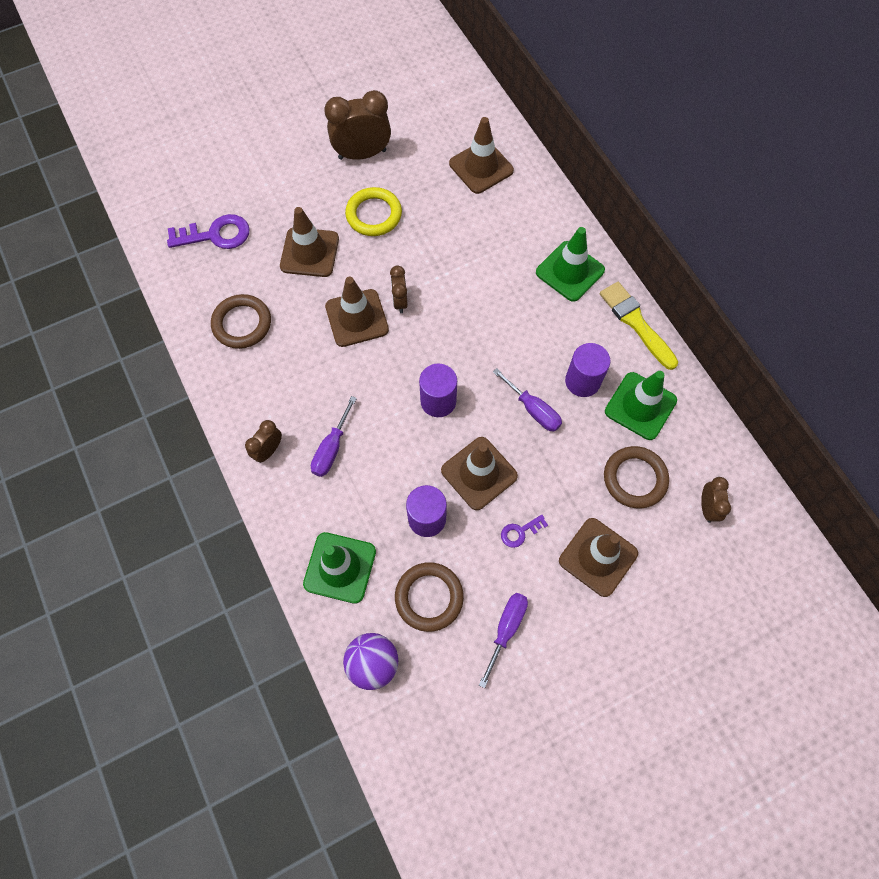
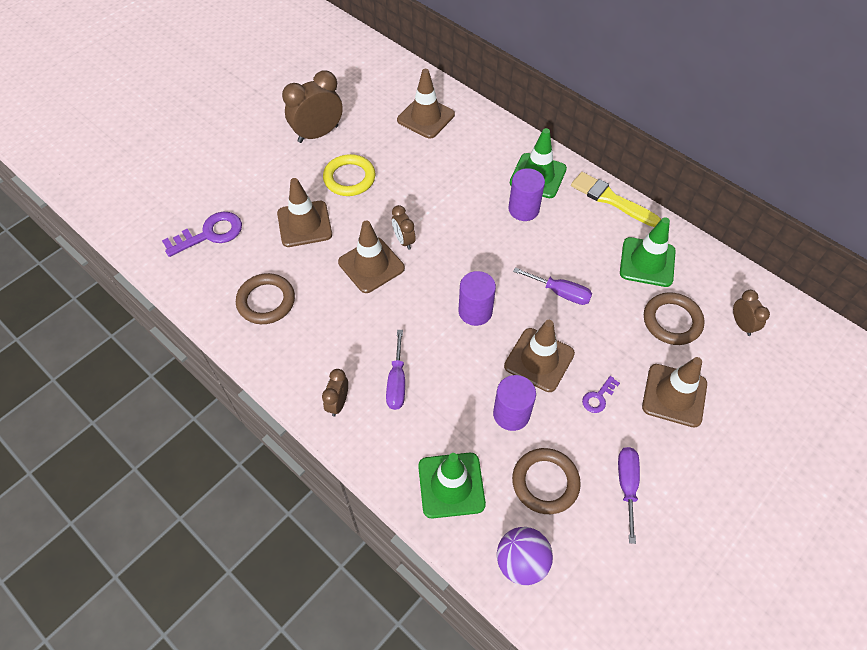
camera: 20 degrees left, 10 degrees down
(582, 381) = (590, 257): purple cylinder -> purple cylinder (523, 209)

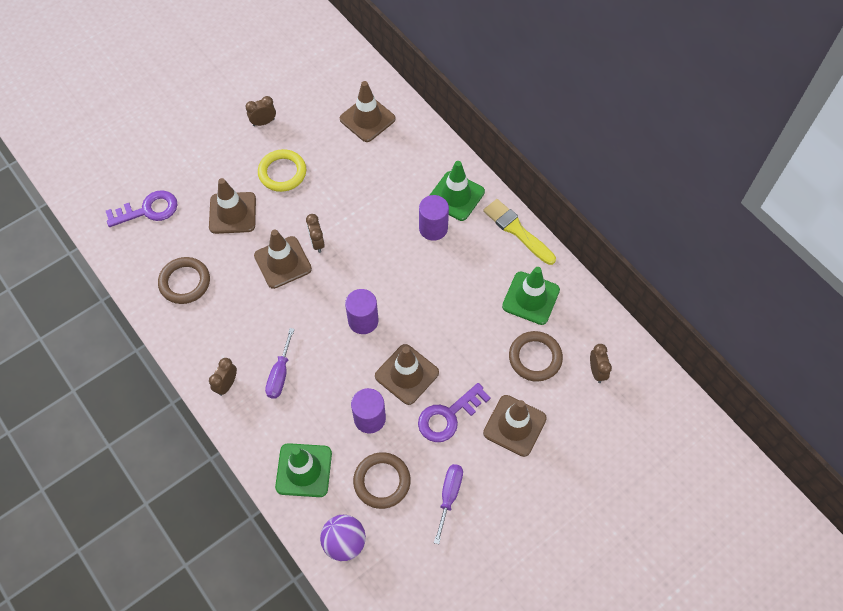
camera: 10 degrees right, 5 degrees up
(318, 134) = (263, 122): brown clock -> brown clock, size x0.54
(560, 293) = (443, 315): purple screwdriver -> none
(598, 397) = (448, 416): purple key -> purple key, size x1.93

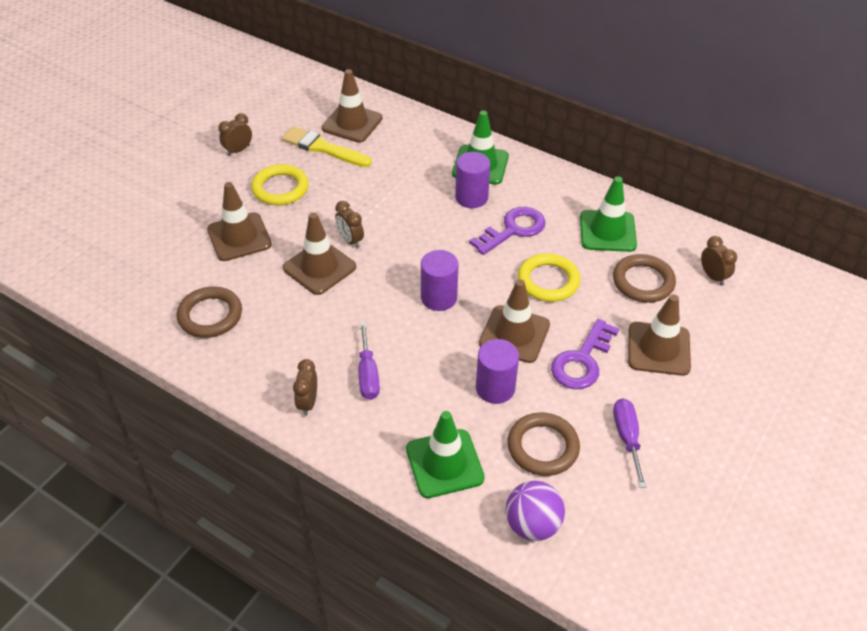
camera: 20 degrees left, 15 degrees down
(148, 210) = (135, 258): purple key -> purple key (513, 229)
(457, 332) = (548, 281): none -> yellow ring
(517, 230) = (560, 178): yellow brush -> yellow brush (323, 148)

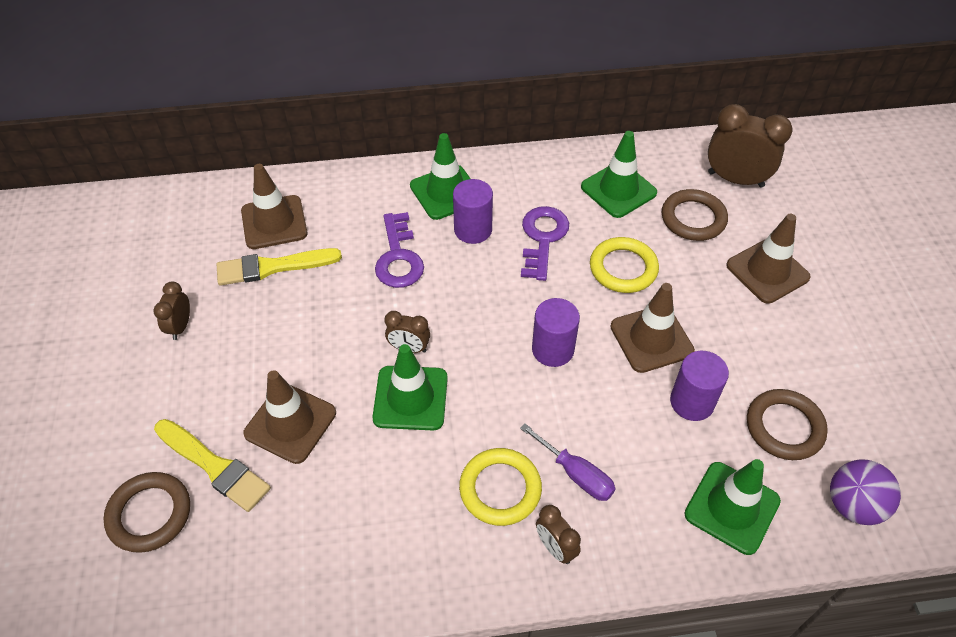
camera: 40 degrees left, 5 degrees up
(177, 233) = (214, 466): none -> yellow brush
(210, 315) = (356, 532): brown ring -> brown ring (149, 514)
(280, 188) = (275, 340): yellow ring -> yellow ring (500, 489)
(319, 267) = (410, 398): brown traffic cone -> green traffic cone
(582, 361) = (727, 324): purple key -> purple key (398, 257)
(627, 438) = (830, 368): purple screwdriver -> none
(713, 276) = (735, 179): brown clock -> brown clock, size x1.86

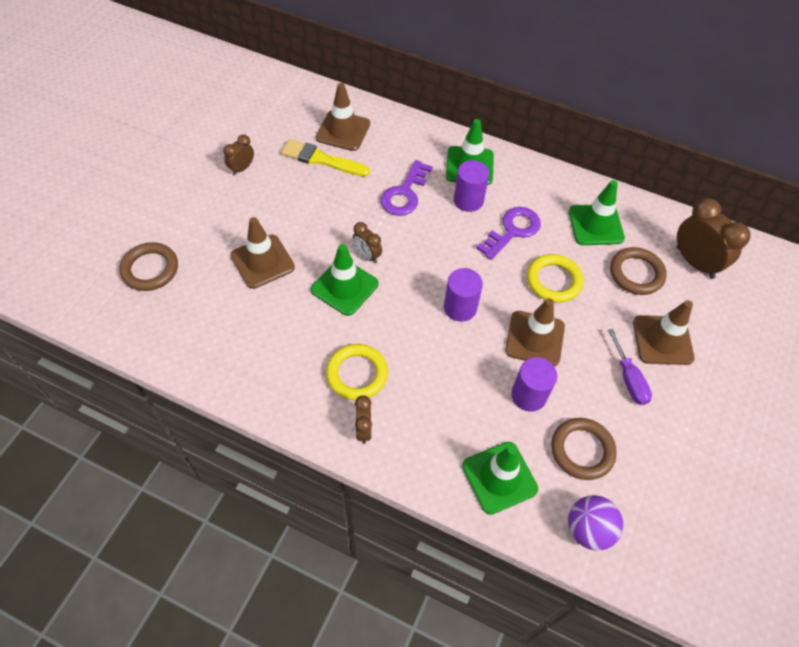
camera: 30 degrees right, 5 degrees up
(214, 466) = (202, 262): yellow brush -> none
(576, 474) = (412, 394): purple screwdriver -> purple screwdriver (629, 379)

